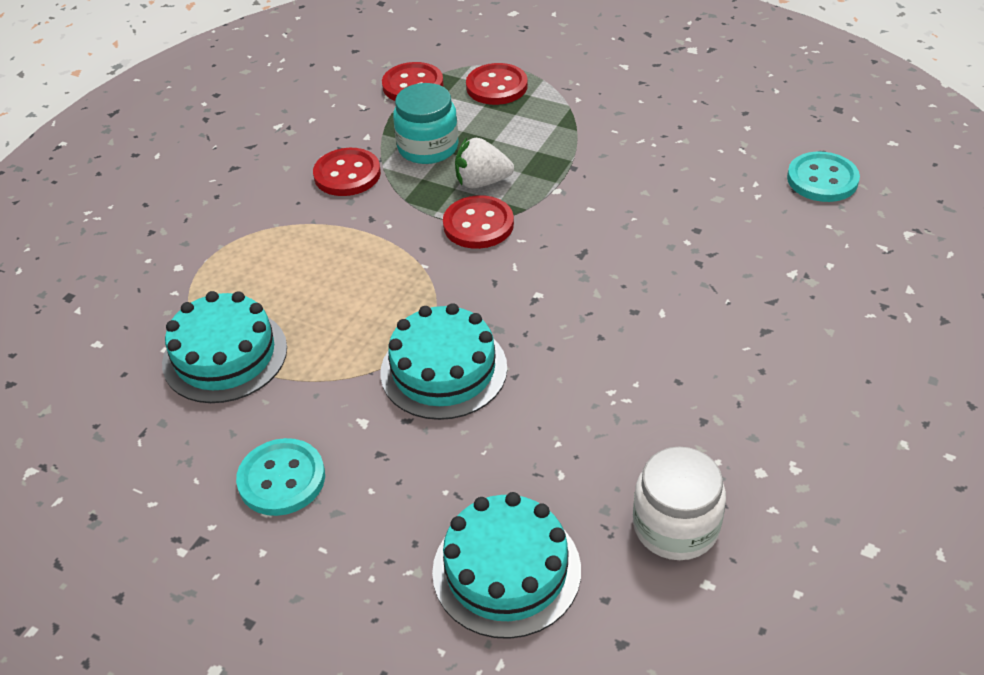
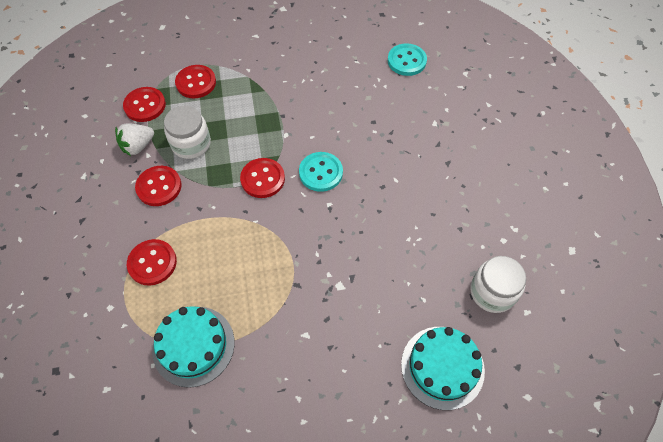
camera: 40 degrees left, 15 degrees up
(264, 247) = (152, 263): none -> red button
(282, 479) = (294, 397): turquoise button -> turquoise button (321, 172)
(428, 147) = (191, 143): turquoise jar -> white jar
(443, 370) = (320, 278): turquoise cake -> none
(482, 182) = (241, 150): white strawberry -> white strawberry (138, 146)

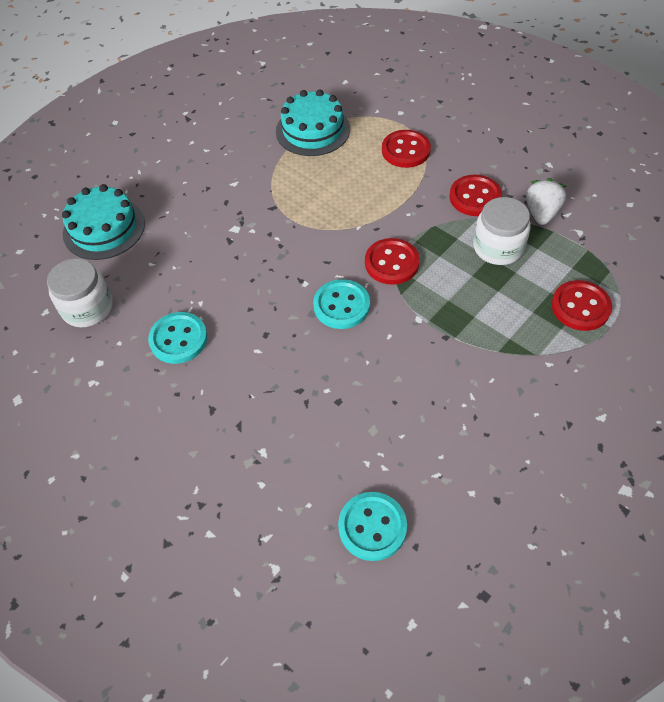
camera: 145 degrees right, 5 degrees down
(145, 105) = (592, 249): red button -> none
(440, 221) = (178, 339): none -> turquoise button

